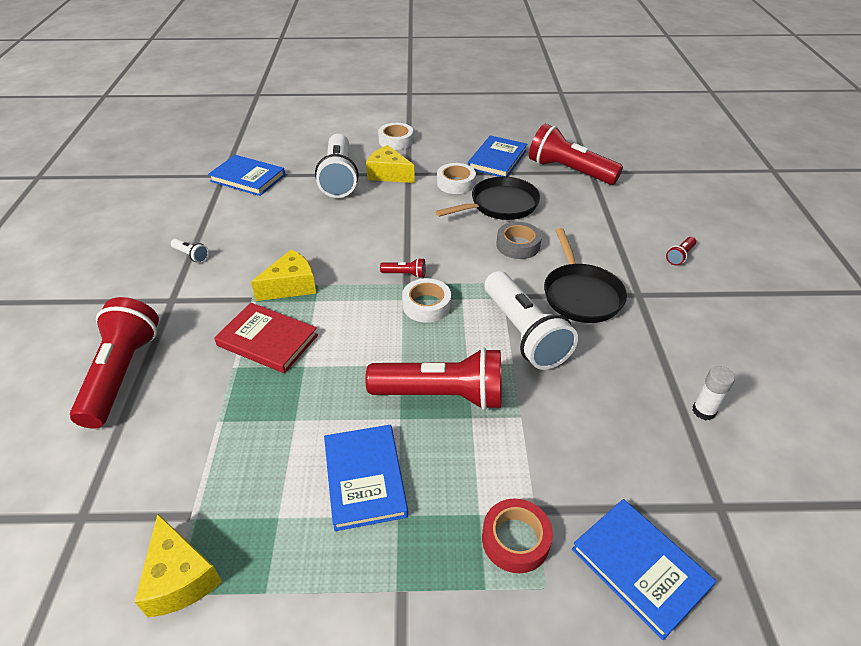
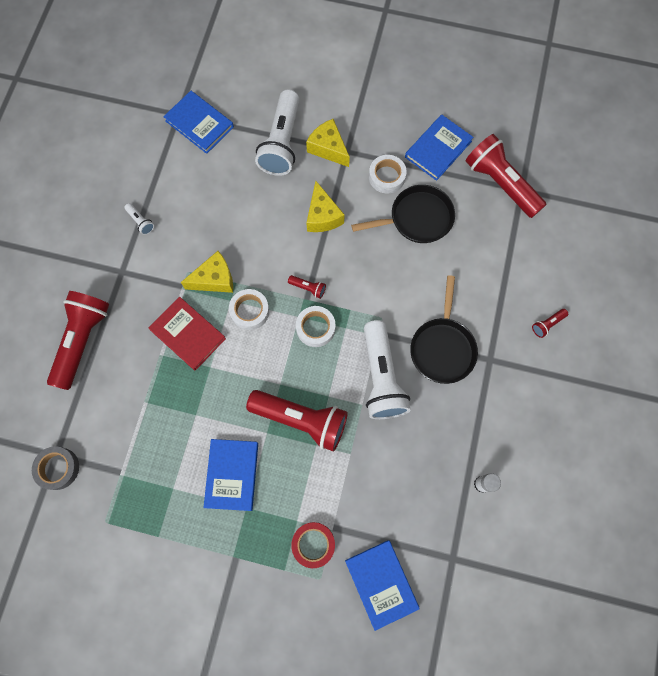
camera: 15 degrees right, 30 degrees up
(180, 578) = (111, 513): yellow cheese -> yellow cheese (322, 216)
(396, 141) = (349, 95): white tape -> white tape (250, 311)
(518, 245) = (413, 276): grey tape -> grey tape (58, 468)

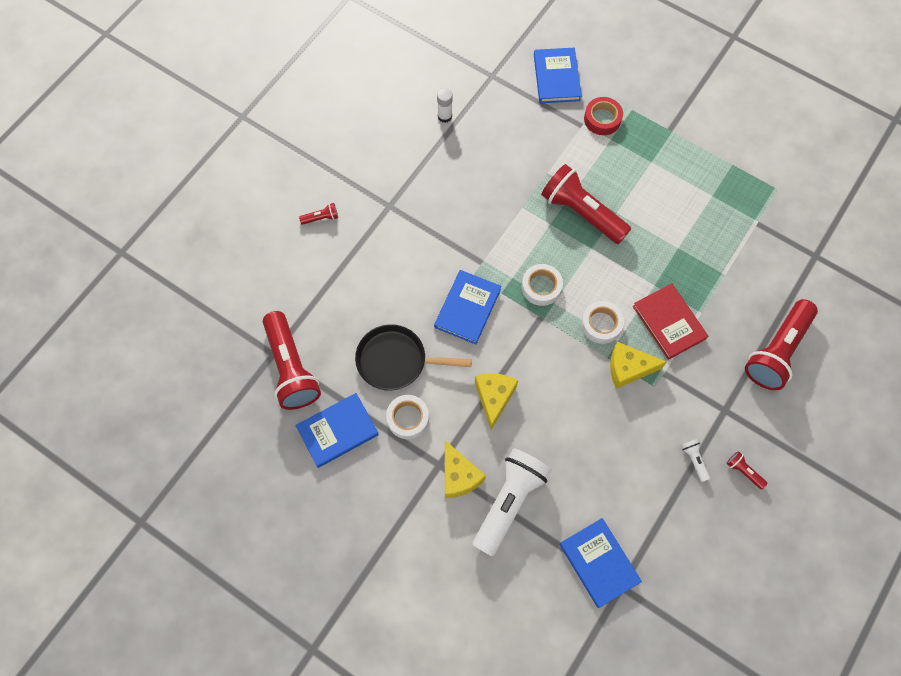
camera: 160 degrees left, 5 degrees down
(58, 468) = (814, 244): grey tape -> none
(232, 474) = (657, 190): blue book -> blue book (467, 308)
(308, 288) = (535, 327): red flashlight -> red flashlight (743, 471)
(381, 377) = (495, 224): white flashlight -> none
(442, 347) = (428, 230): black pan -> none

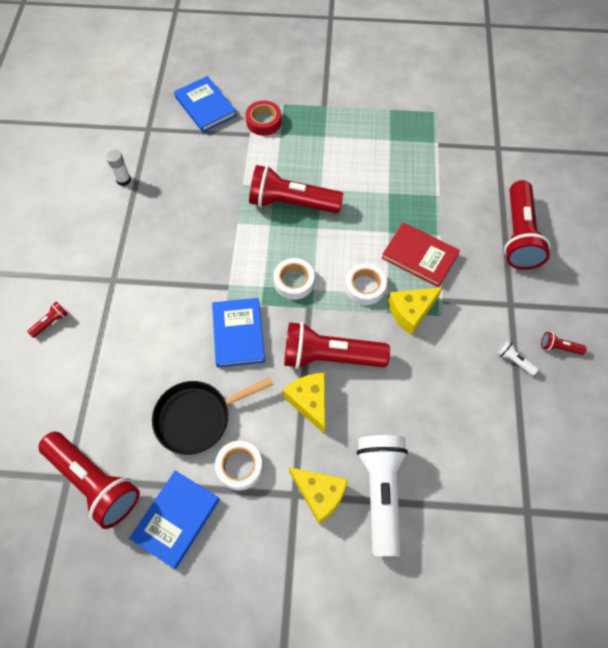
camera: 30 degrees left, 5 degrees down
(534, 369) = (330, 356): none -> red flashlight
(599, 563) = (495, 501): blue book -> none

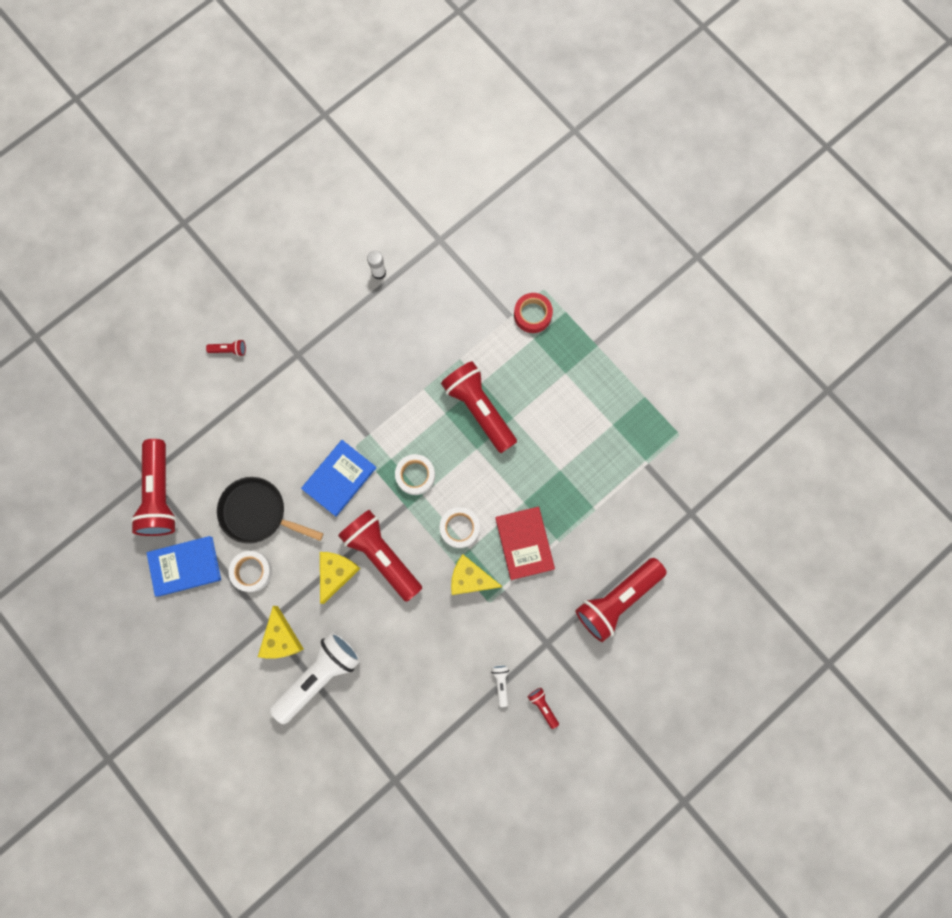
camera: 45 degrees right, 15 degrees up
(205, 106) = (502, 257): blue book -> none

